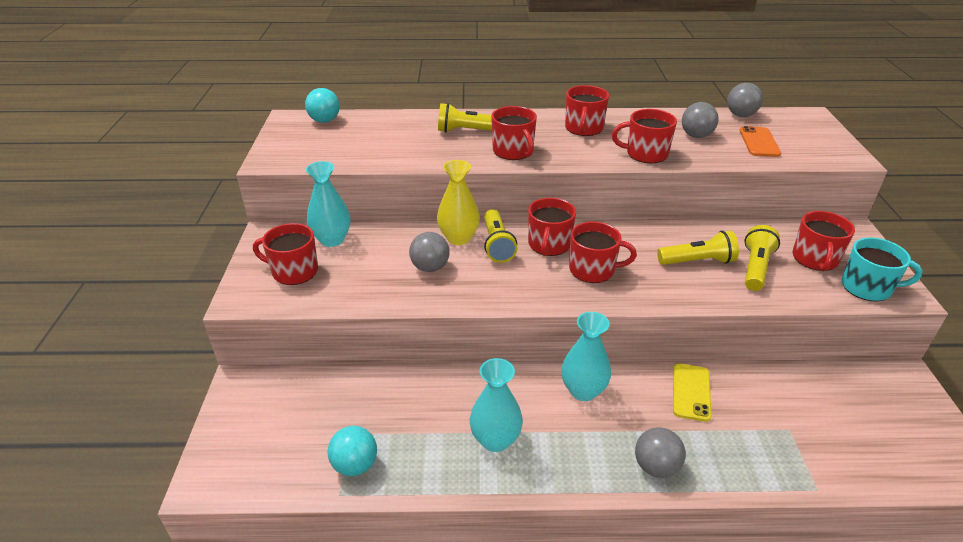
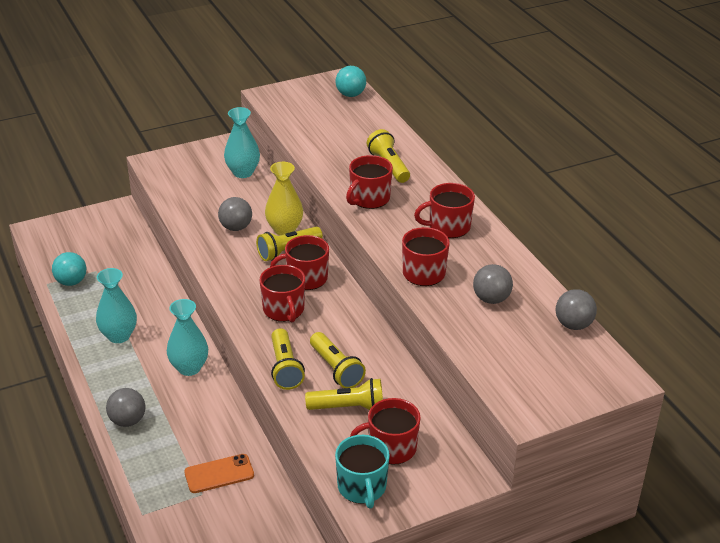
camera: 65 degrees right, 0 degrees up
(294, 271) = (194, 170): red mug -> none
(686, 291) = (285, 368): none -> yellow flashlight
(691, 392) = (218, 429): yellow phone -> none
(759, 142) = (511, 343): orange phone -> orange phone (219, 474)

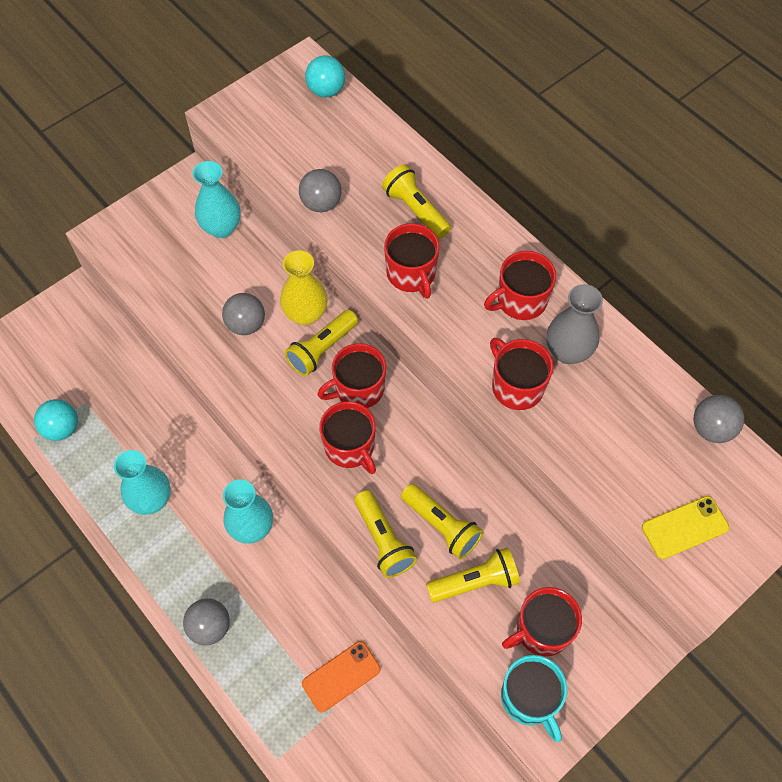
camera: 15 degrees left, 25 degrees up
(369, 198) = (411, 274): red mug -> red mug turned 45 degrees counterclockwise
(473, 261) = (568, 351): none -> grey vase
(491, 299) = (608, 410): grey ball -> grey ball (321, 203)
(525, 376) = (684, 527): none -> yellow phone

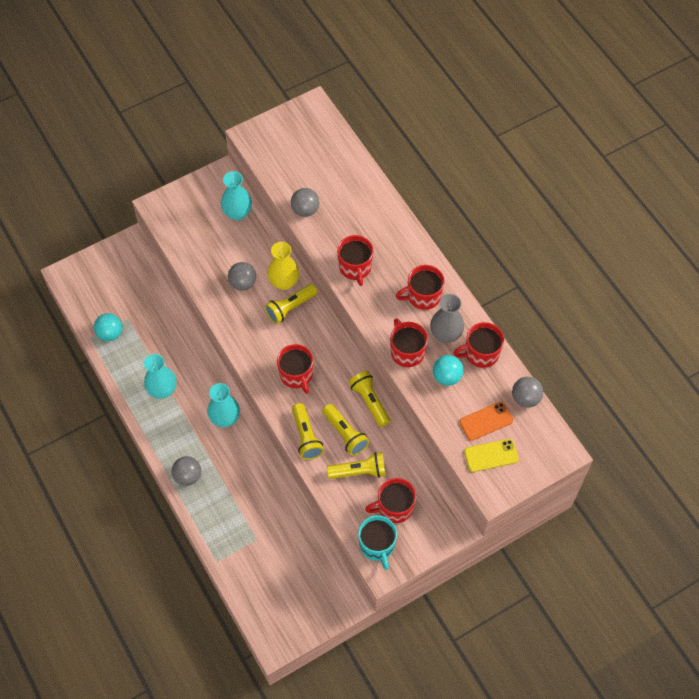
camera: 10 degrees right, 0 degrees up
(326, 90) = (324, 129): turquoise ball -> turquoise ball (447, 376)
(341, 676) = (266, 520): orange phone -> orange phone (486, 421)
(358, 389) = (309, 338): red mug -> red mug (481, 353)
(415, 210) = (367, 224): yellow flashlight -> yellow flashlight (370, 401)

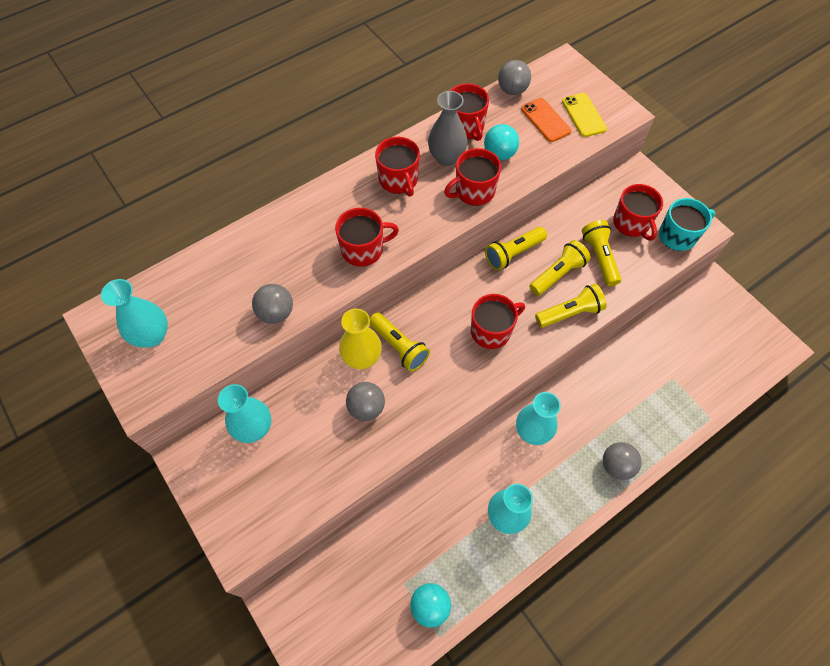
camera: 95 degrees left, 0 degrees up
(296, 137) = (152, 336): none -> turquoise vase

